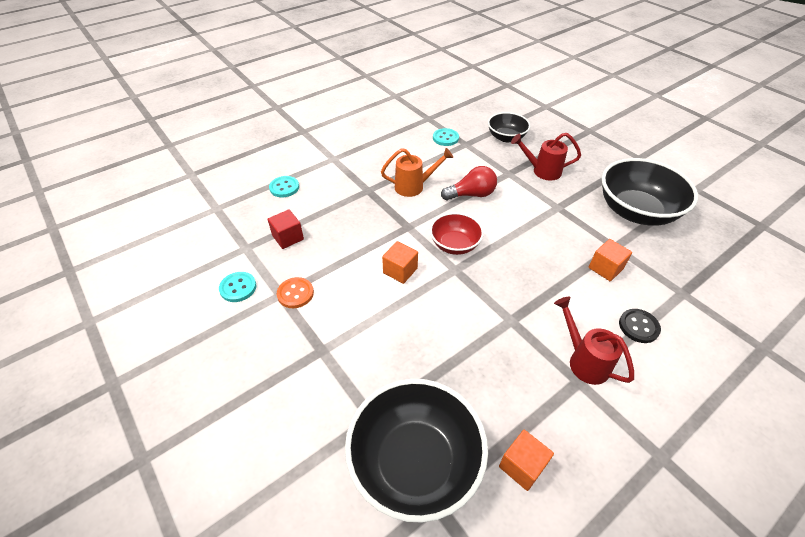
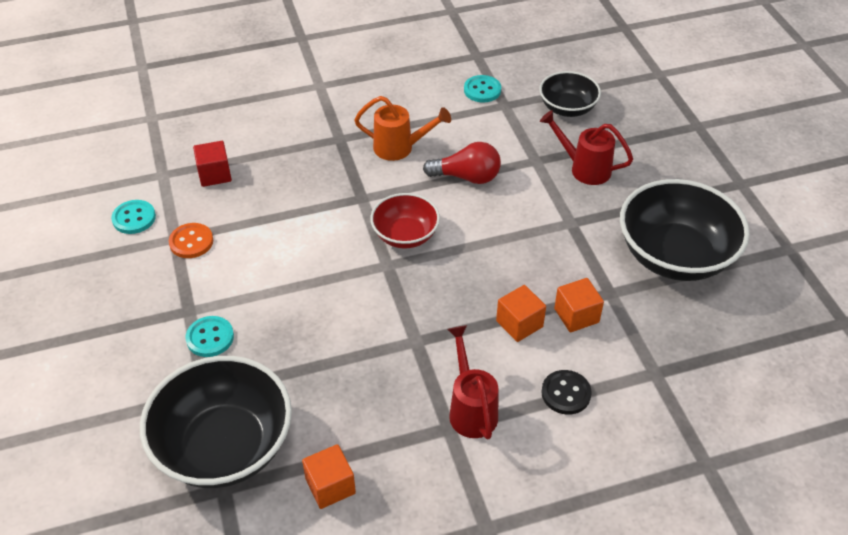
camera: 20 degrees right, 0 degrees up
(284, 187) = (241, 110): turquoise button -> turquoise button (210, 338)
(400, 270) = (321, 248): orange cube -> orange cube (519, 324)

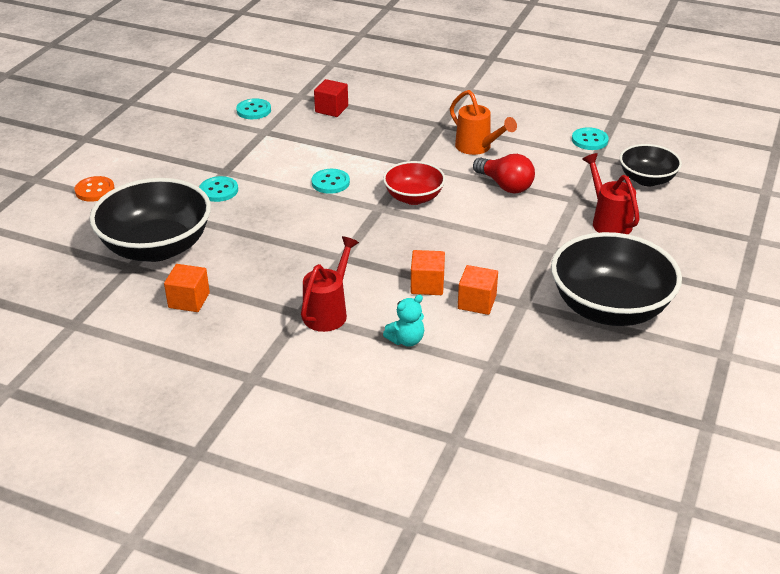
camera: 40 degrees right, 10 degrees down
(191, 242) = (271, 137): orange button -> orange button (95, 190)
(311, 263) = (330, 182): none -> turquoise button
(566, 393) = (406, 340): black button -> turquoise teddy bear

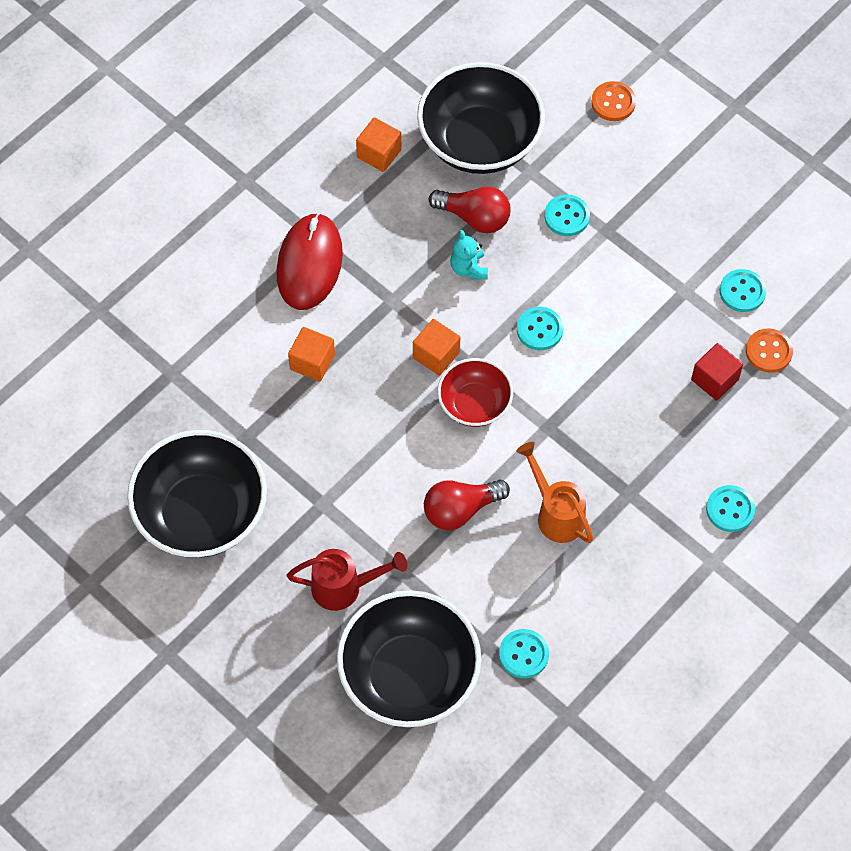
camera: 110 degrees right, 25 degrees up
(238, 233) = (474, 217): none -> red light bulb
(297, 94) = (768, 351): none -> orange button
(328, 312) = (309, 264): red watering can -> red mouse
(406, 340) = (239, 315): turquoise teddy bear -> turquoise teddy bear (469, 268)
(426, 89) = (730, 509): none -> turquoise button
(477, 148) = (556, 513): orange watering can -> orange watering can turned 75 degrees clockwise
(477, 302) = (265, 396): orange cube -> orange cube (436, 355)
(647, 179) = (409, 676): black bowl -> black bowl, size x1.77

